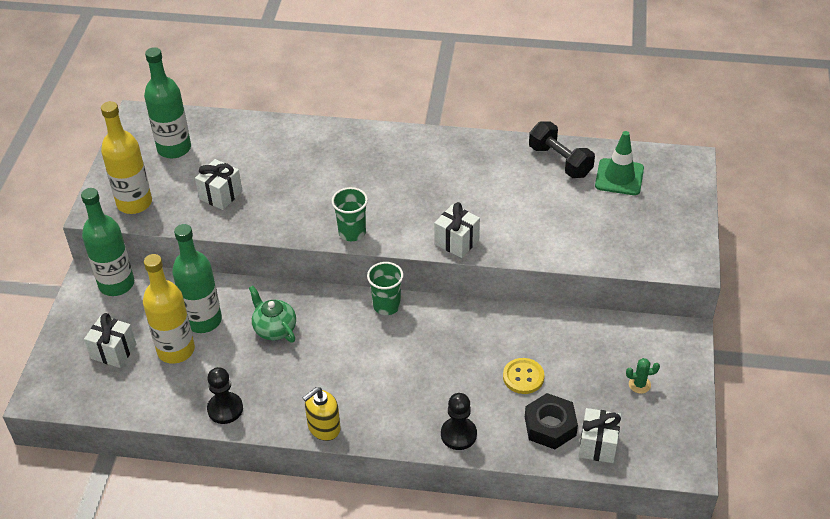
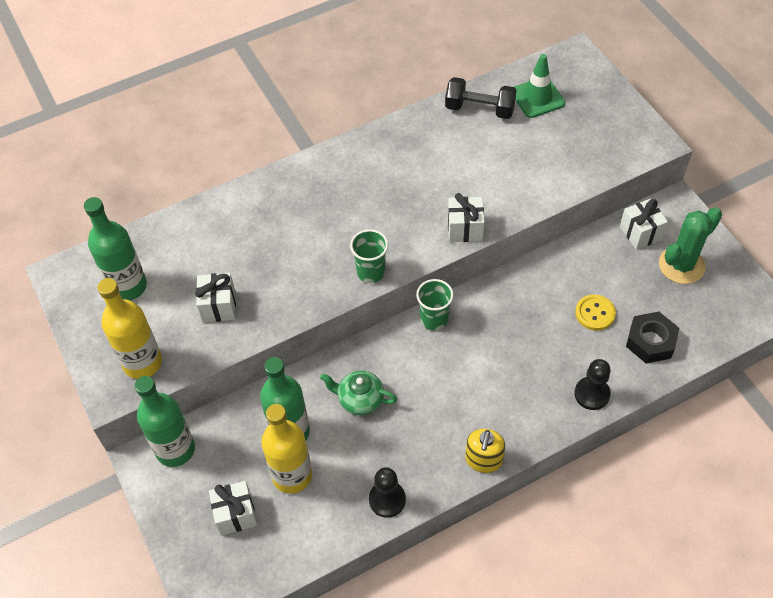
camera: 35 degrees left, 10 degrees up
(598, 445) = (697, 334): white gift -> white gift (640, 233)
(639, 384) = (681, 265): green cactus -> green cactus, size x2.24

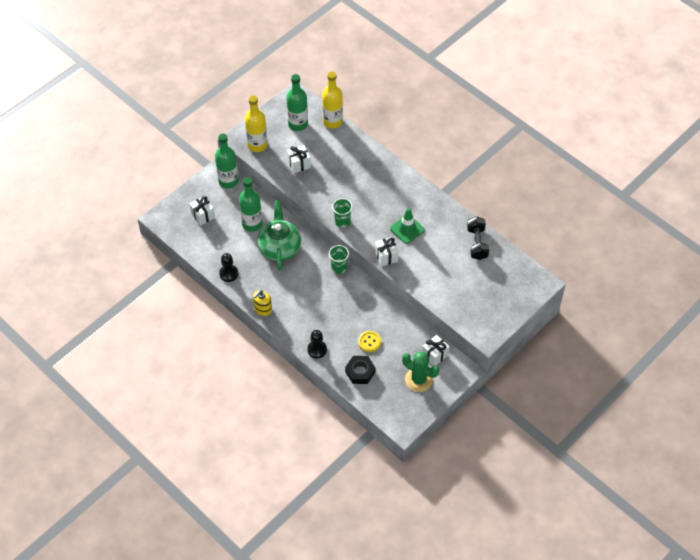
camera: 70 degrees right, 0 degrees up
(292, 475) = (229, 231): yellow bottle -> yellow bottle (332, 121)
(360, 400) = (279, 247): green teapot -> green teapot, size x1.78
(483, 460) = (262, 309): yellow soap dispenser -> yellow soap dispenser turned 45 degrees counterclockwise
(537, 97) = (498, 270): green traffic cone -> green traffic cone (407, 229)

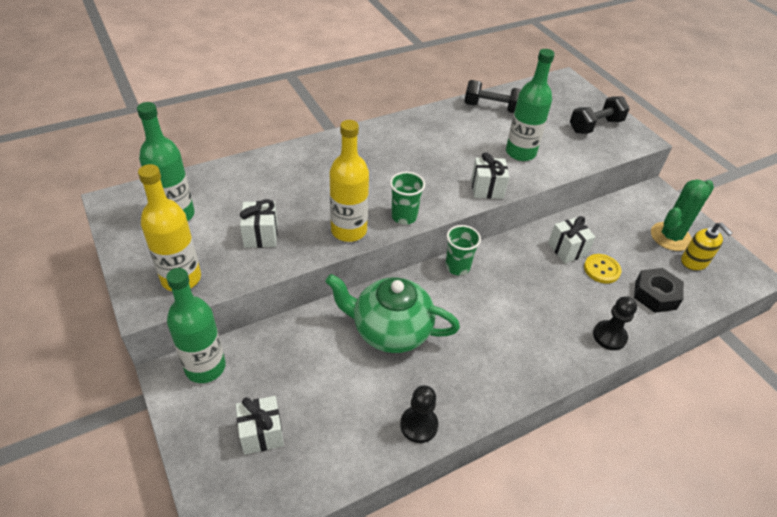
camera: 75 degrees left, 10 degrees down
(252, 224) = (321, 356): green bottle -> green bottle (520, 153)
(262, 309) = (513, 391): yellow soap dispenser -> yellow soap dispenser (694, 262)
(332, 121) = (203, 176): yellow bottle -> yellow bottle (349, 230)
(407, 229) = (446, 157): green traffic cone -> none
(435, 355) = (630, 211): white gift -> white gift (567, 249)
(487, 308) = (595, 126): none -> black dumbbell

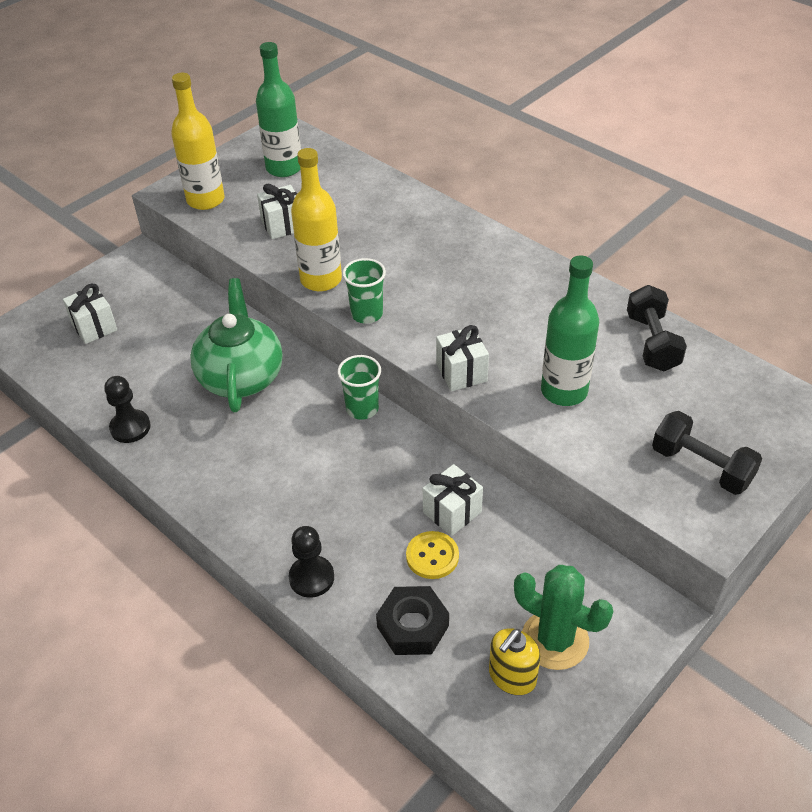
camera: 75 degrees right, 0 degrees up
(205, 367) = (152, 271): green bottle -> none

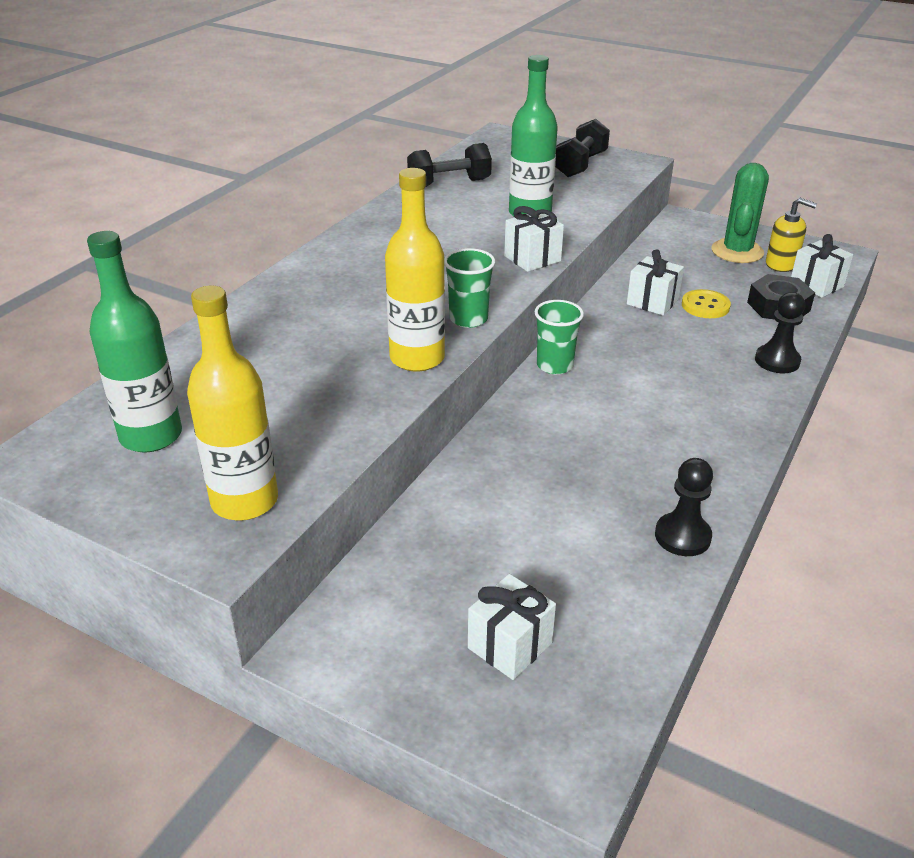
camera: 105 degrees left, 10 degrees down
(241, 377) = (547, 461): green teapot -> none
(283, 225) = (305, 409): white gift -> white gift (816, 285)

